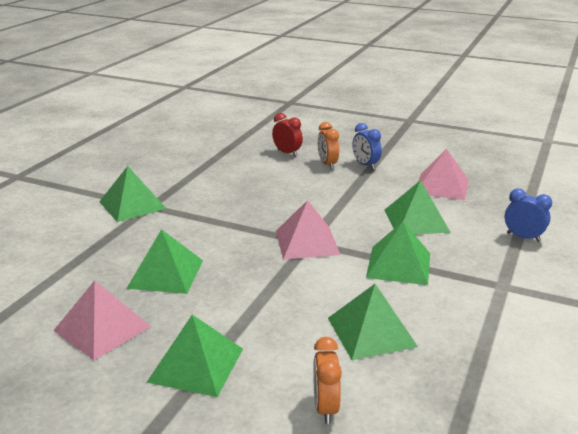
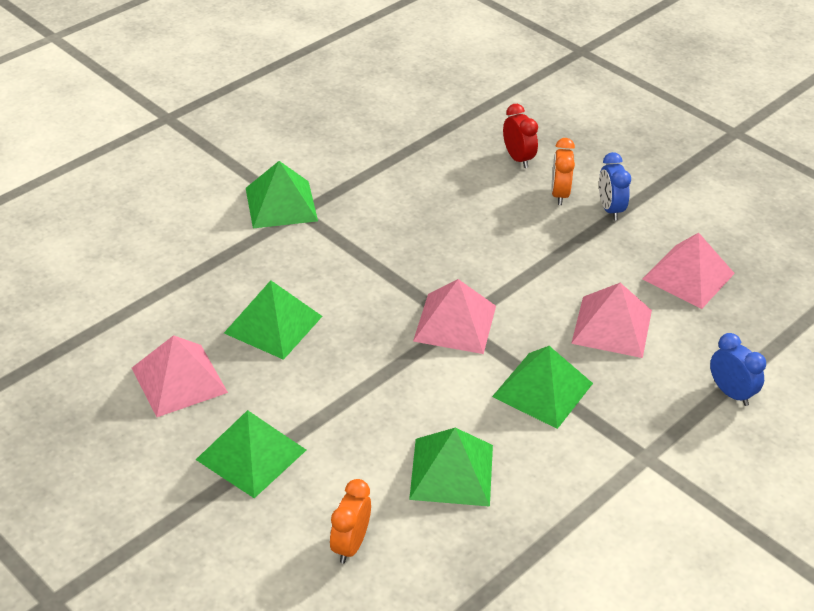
camera: 20 degrees right, 15 degrees up
(416, 220) = (612, 326): green pyramid -> pink pyramid

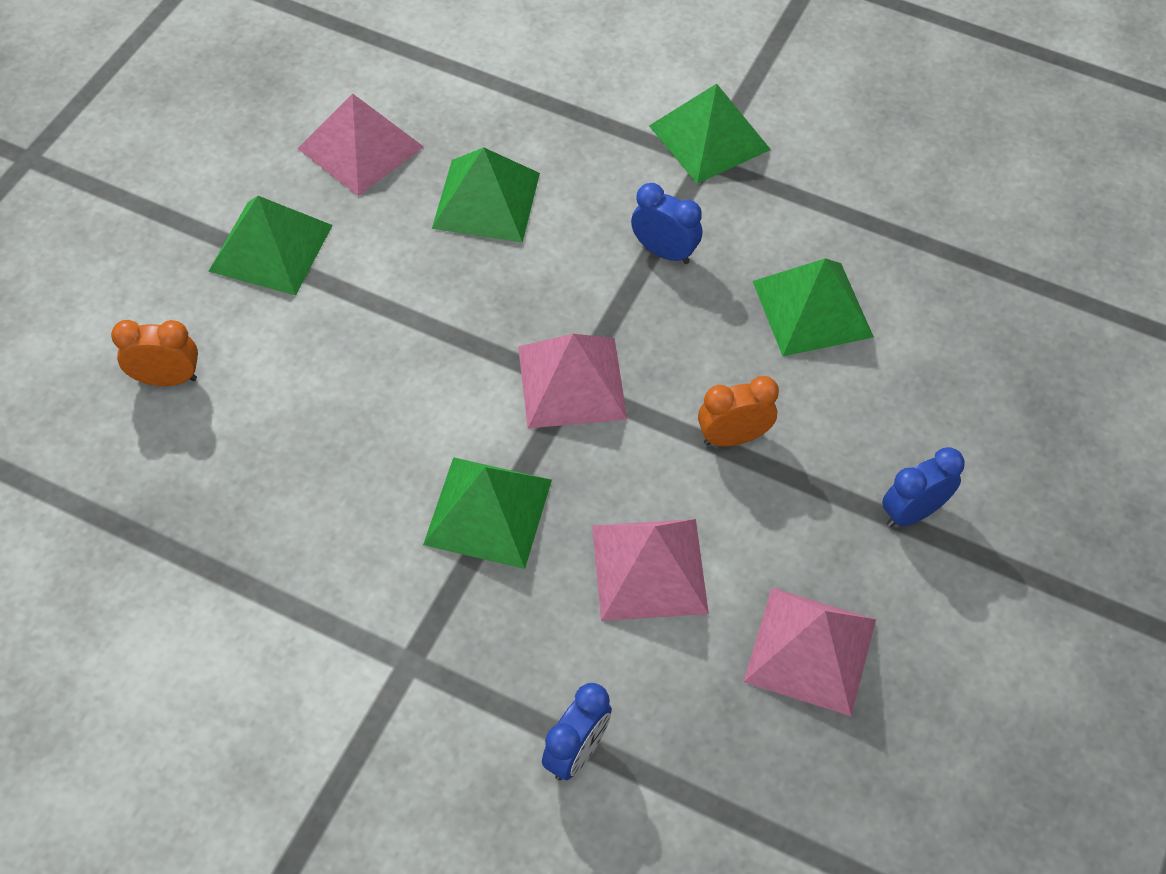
camera: 70 degrees right, 15 degrees up
(368, 252) = (664, 252): none -> blue clock
(452, 471) = (309, 447): green pyramid -> green pyramid (812, 308)
(518, 158) = (964, 367): red clock -> none
(559, 194) = (910, 439): orange clock -> orange clock (733, 437)

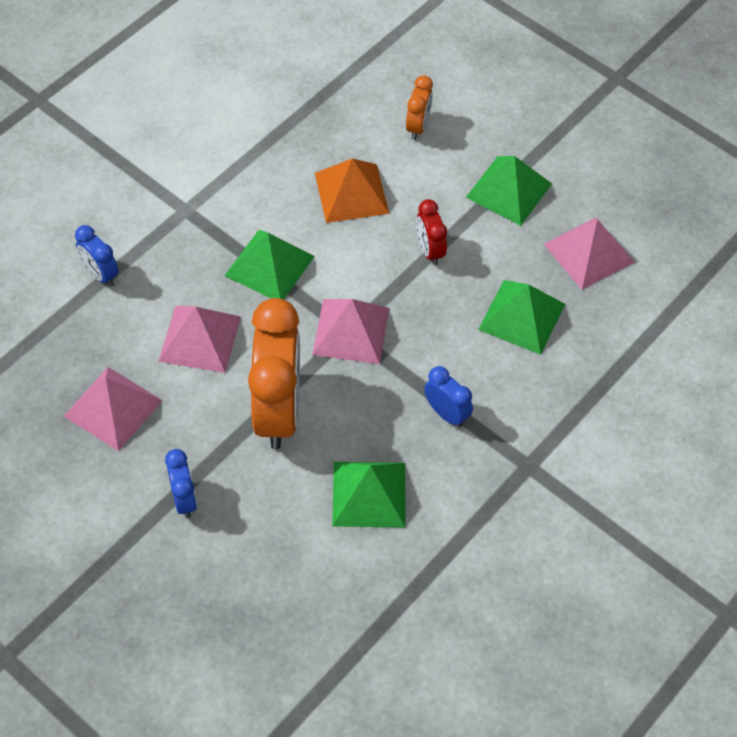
camera: 105 degrees right, 0 degrees up
(320, 437) = (351, 193): none -> orange pyramid
(404, 319) = (429, 250): none -> red clock
(664, 252) = (446, 413): blue clock -> blue clock turned 90 degrees counterclockwise
(709, 137) = (551, 475): green pyramid -> none
(733, 437) = (278, 411): orange clock -> orange clock, size x2.13

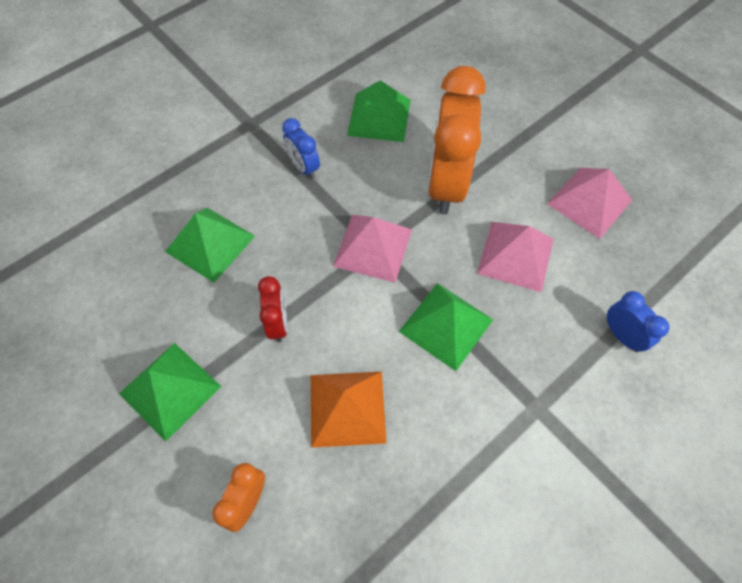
camera: 170 degrees left, 5 degrees up
(184, 499) = (523, 128): blue clock -> none
(589, 253) = (117, 302): pink pyramid -> none

